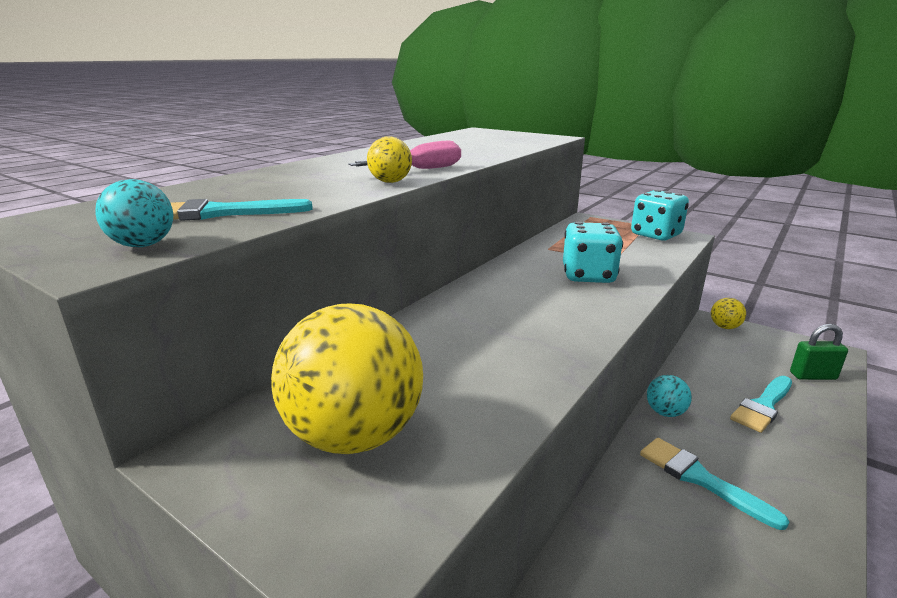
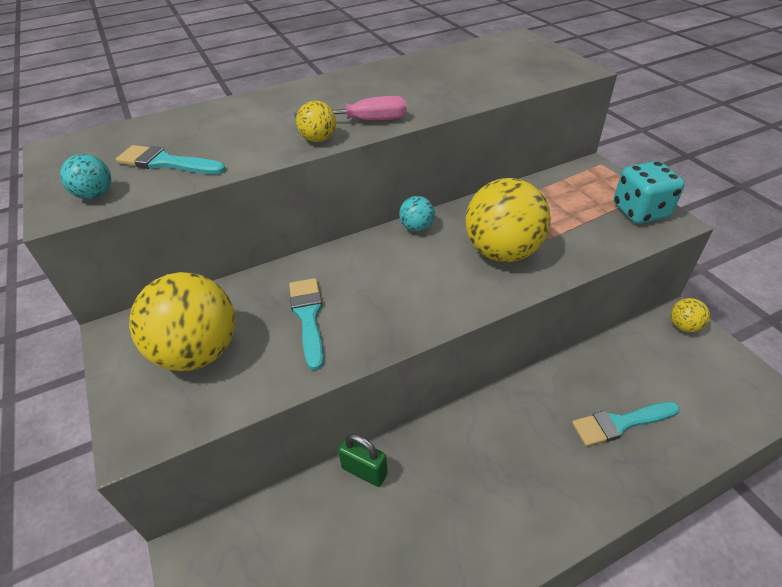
camera: 30 degrees right, 20 degrees up
(588, 276) = (502, 252): turquoise dice -> yellow ball
(665, 412) = (520, 394): turquoise ball -> turquoise ball (416, 228)
(700, 479) = (488, 460): turquoise brush -> turquoise brush (308, 317)
(813, 376) = (714, 414): green padlock -> green padlock (364, 471)

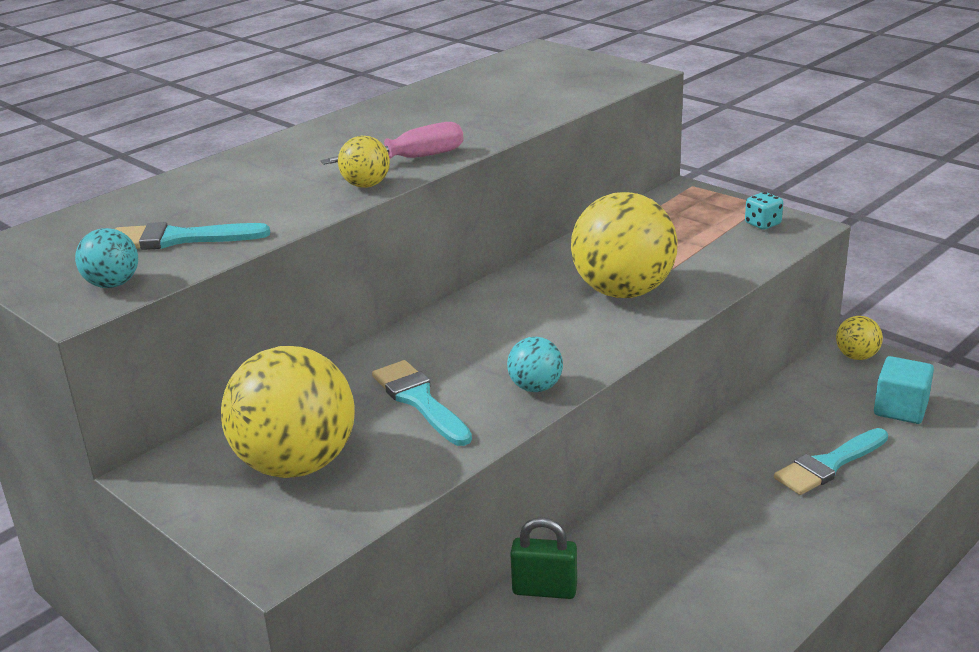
camera: 20 degrees left, 15 degrees down
(416, 228) = (500, 289): turquoise ball -> turquoise ball (535, 387)
(640, 211) = (762, 224): turquoise dice -> turquoise dice, size x0.50
(700, 386) = (900, 409): none -> turquoise cube

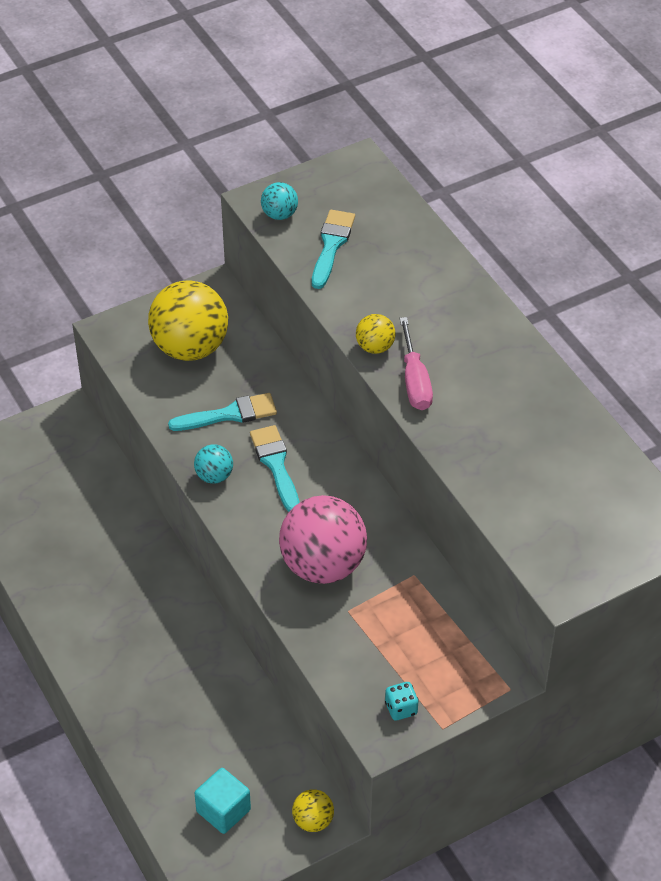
camera: 105 degrees right, 20 degrees up
(544, 590) = (134, 519): green padlock -> none
(623, 291) = (323, 565): yellow ball -> pink ball
(829, 465) = (178, 724): turquoise brush -> turquoise brush (276, 465)

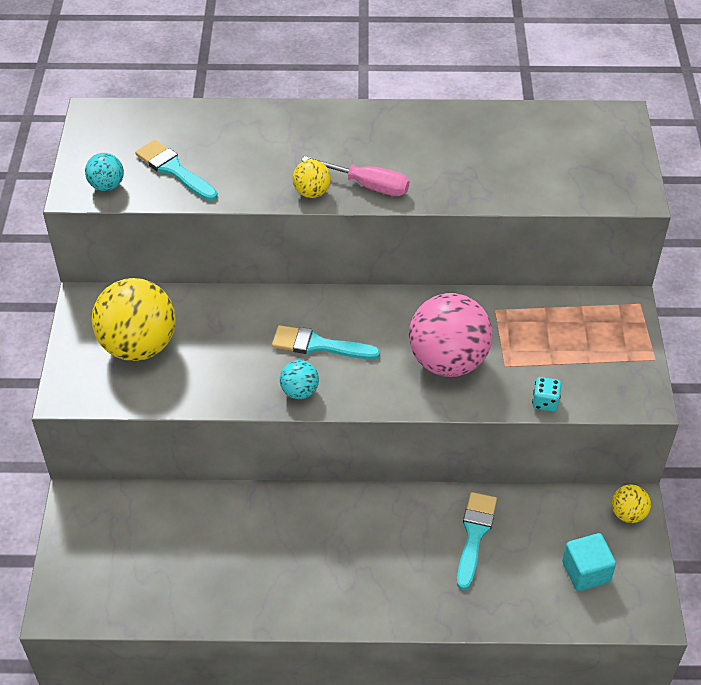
camera: 60 degrees left, 0 degrees up
(229, 414) = (238, 352): turquoise brush -> turquoise brush (474, 535)
(401, 708) = (622, 376): turquoise dice -> turquoise dice (545, 402)

